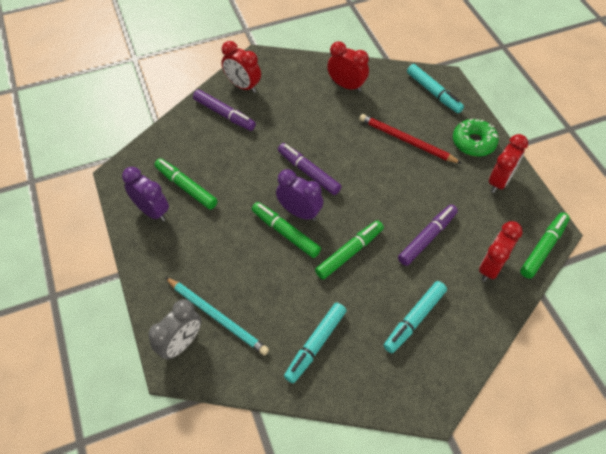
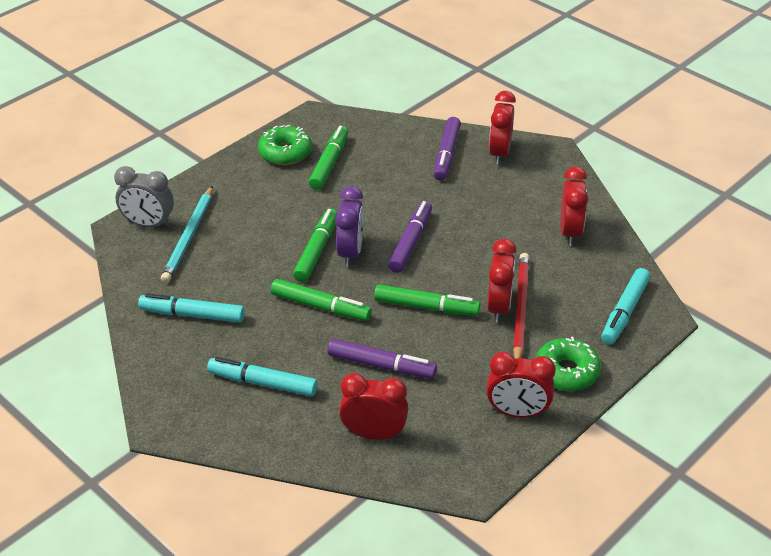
camera: 65 degrees right, 15 degrees down
(152, 211) = (285, 152): purple clock -> green donut
(400, 151) = (498, 307): none -> red clock
(543, 248) = (435, 480): green marker -> green marker (426, 307)

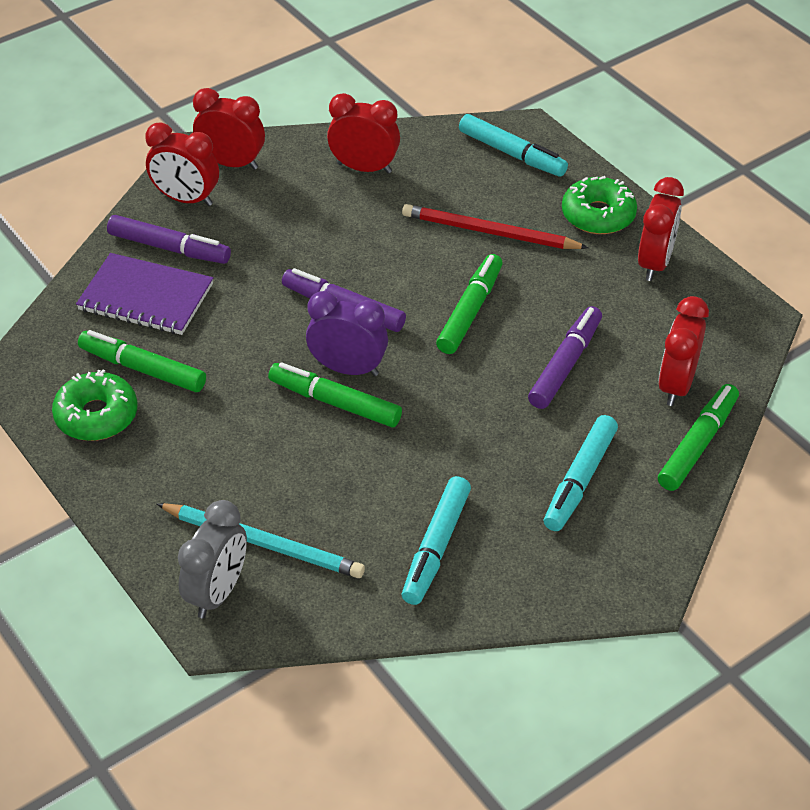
camera: 80 degrees left, 5 degrees up
(321, 307) = (448, 410): green marker -> green marker (698, 444)
(395, 153) = (146, 297): none -> purple notebook
(498, 307) = (483, 249): red clock -> red clock (232, 163)

